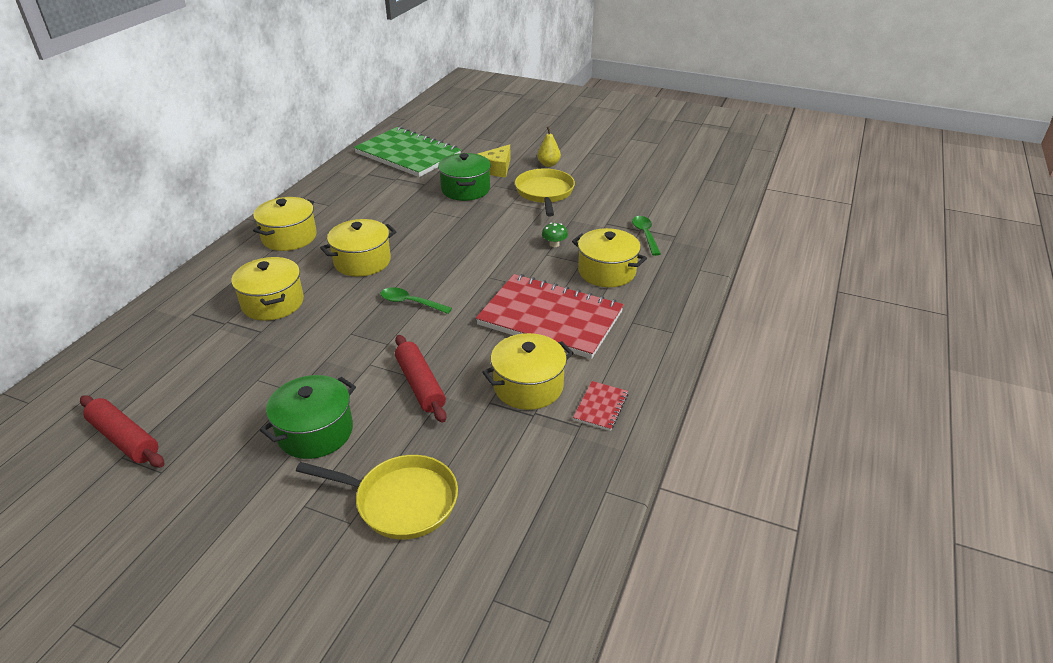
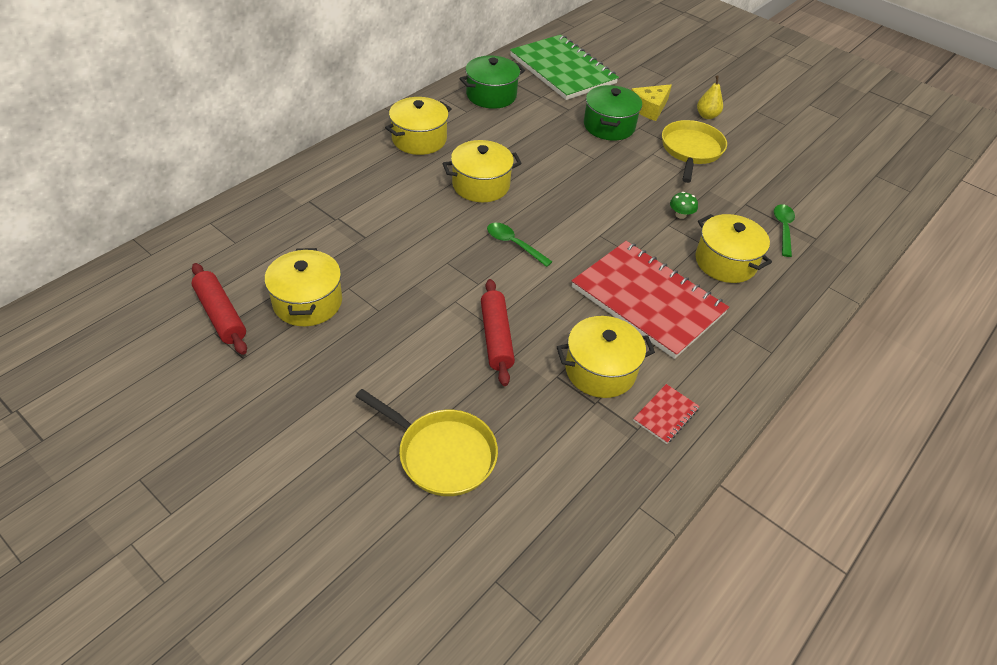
camera: 15 degrees right, 10 degrees up
(273, 303) = (384, 209): yellow pot -> yellow pot (307, 302)
(315, 432) = (385, 358): green pot -> green pot (491, 95)

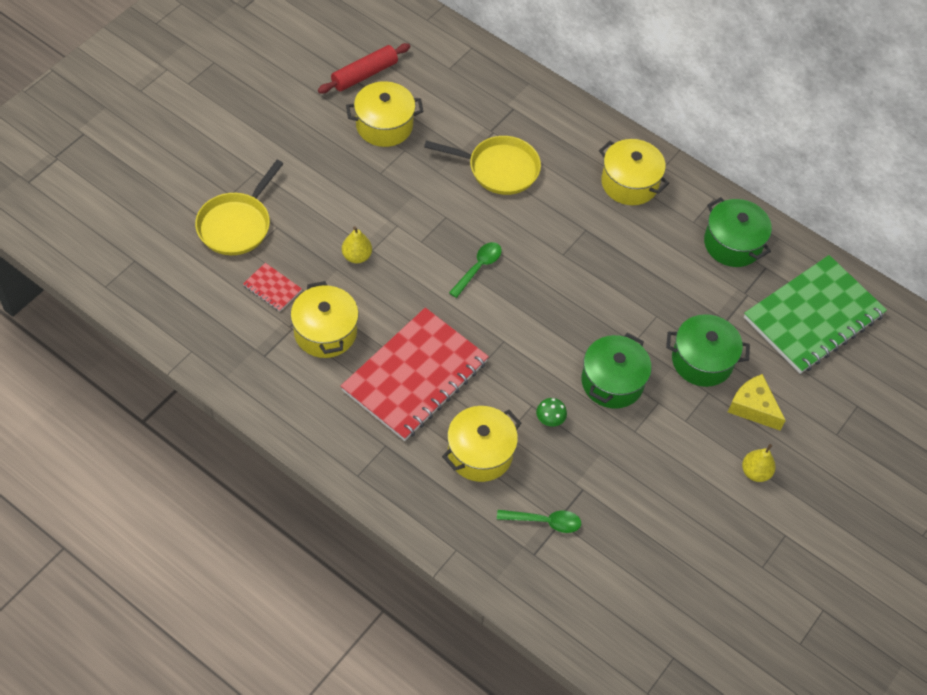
camera: 85 degrees right, 10 degrees up
(481, 185) = (564, 239): yellow pot -> none
(496, 337) = (357, 256): red rolling pin -> yellow pear
(636, 175) = (612, 382): none -> green pot
(665, 415) = (279, 378): red notebook -> red notebook (272, 288)
(691, 150) = (674, 444): yellow pan -> yellow pan (498, 169)

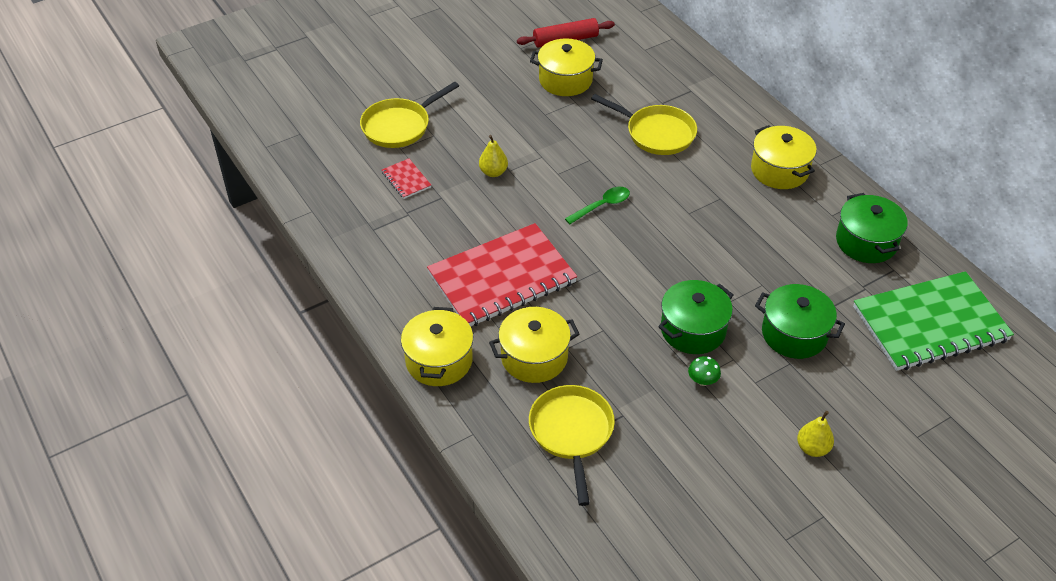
camera: 25 degrees right, 10 degrees down
(325, 332) = (436, 224): yellow pot -> yellow pot (439, 361)
(545, 521) = (571, 433): green spoon -> yellow pan
(550, 419) = (616, 346): green mushroom -> green mushroom (702, 380)
(753, 407) = (833, 388): yellow cheese -> none

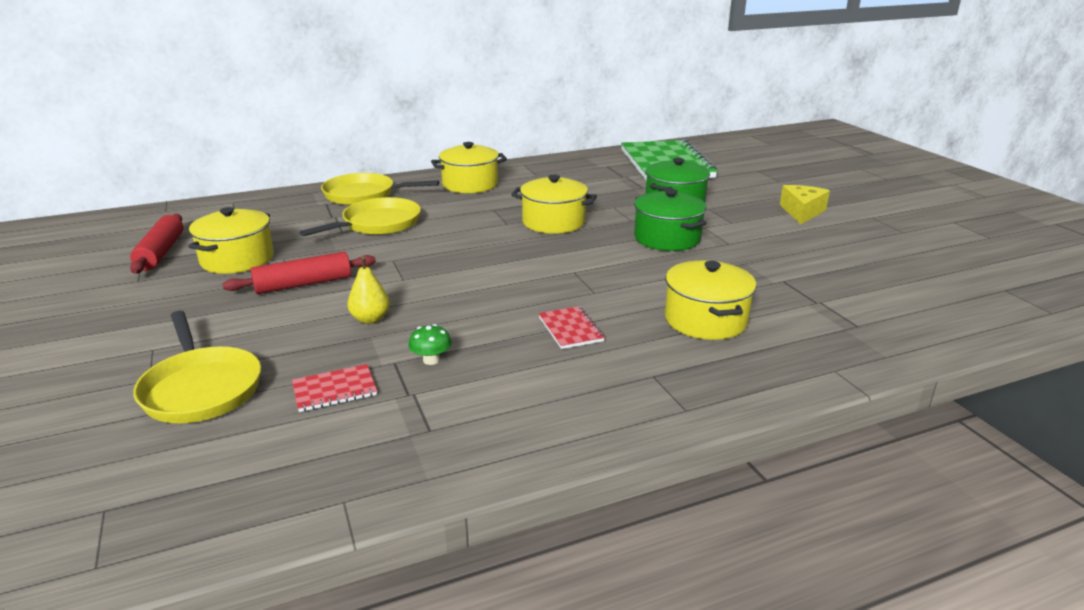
camera: 80 degrees left, 20 degrees down
(439, 361) = (714, 386): yellow pot -> yellow pot (553, 222)
(502, 278) = (570, 329): red notebook -> red notebook, size x0.40
(536, 125) = (303, 284): none -> red rolling pin
(571, 433) = (815, 309): yellow pan -> yellow pan (364, 195)
(602, 206) = (473, 261): green spoon -> none
(702, 380) = (732, 241): green mushroom -> green mushroom (431, 360)
(812, 448) = (802, 212): yellow pear -> yellow cheese
(866, 242) = (573, 169): green pot -> none

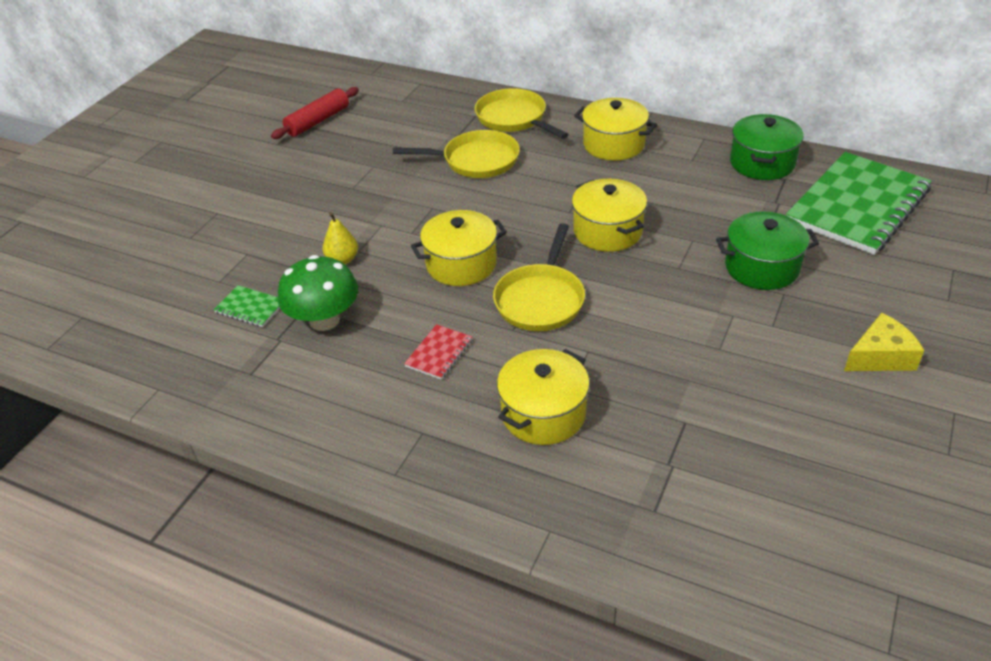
camera: 50 degrees right, 15 degrees up
(201, 388) = (201, 261): yellow pan -> yellow pan (541, 299)
(237, 259) = (347, 152): yellow pot -> yellow pot (461, 264)
(303, 284) = (351, 201): red rolling pin -> none
(334, 390) = (250, 308): red notebook -> green notebook
(431, 360) = (324, 320): green mushroom -> green mushroom, size x2.21
(667, 238) = (671, 308): green pot -> green pot (762, 163)

